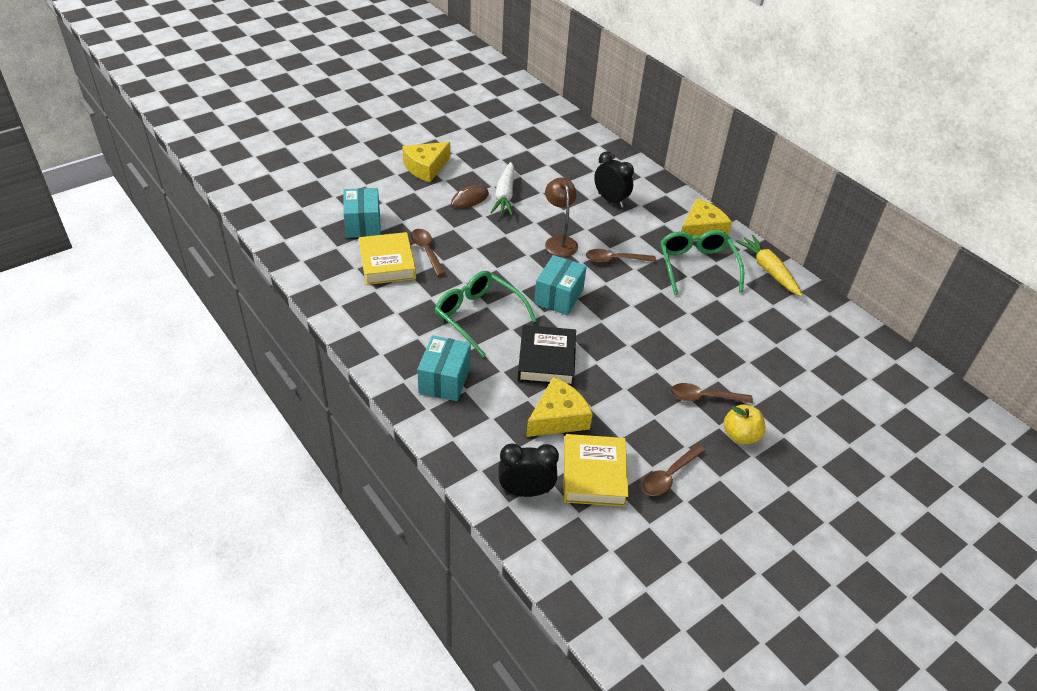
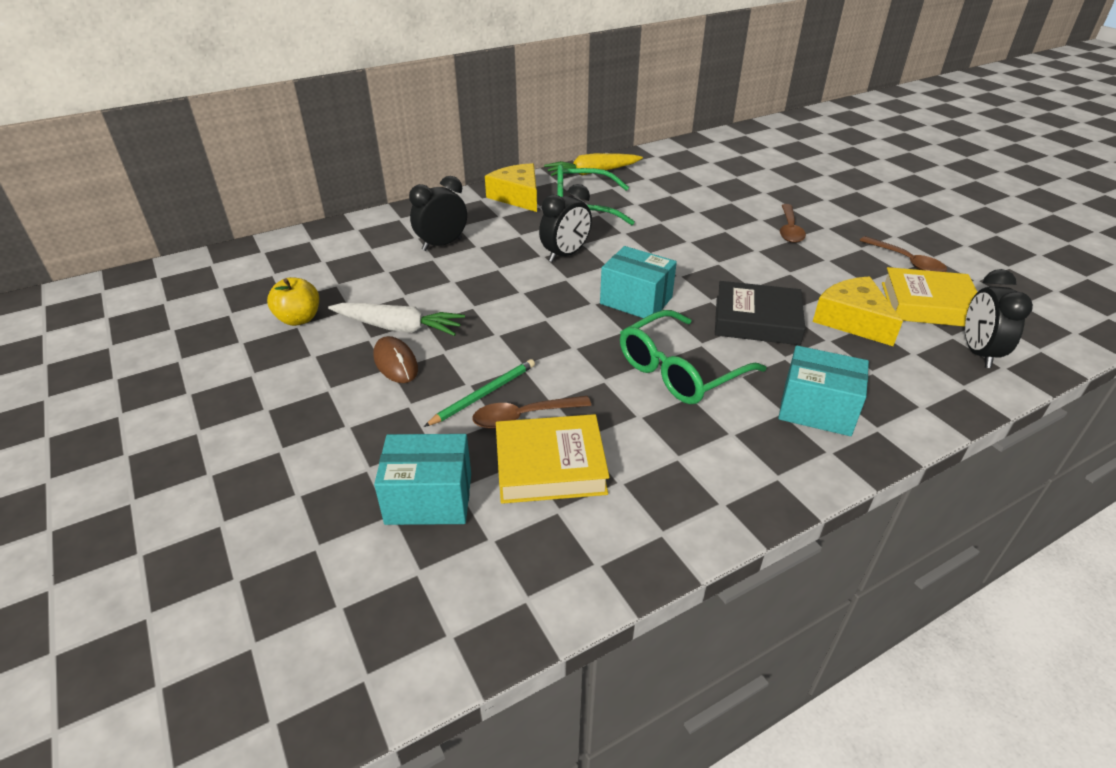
camera: 80 degrees left, 5 degrees down
(426, 167) = (280, 408): yellow cheese -> none
(445, 235) = (484, 394): none -> green pencil
(559, 241) = (521, 290): brown lamp -> none
(614, 260) = (565, 254): brown spoon -> black clock
(740, 436) = (835, 219): yellow apple -> yellow apple (299, 319)

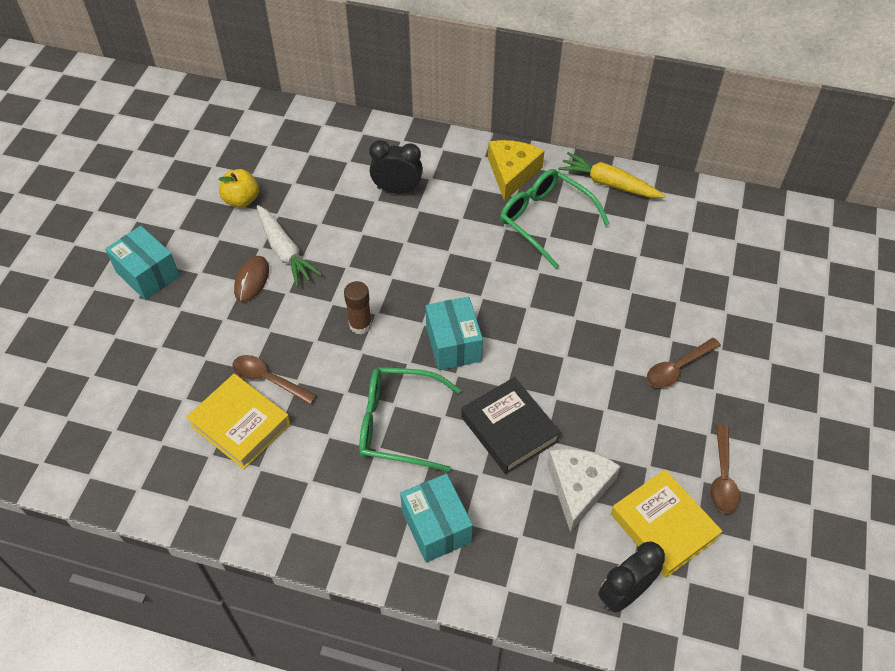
camera: 45 degrees right, 15 degrees up
(429, 498) = (163, 392): turquoise box -> turquoise box (147, 274)
(484, 394) = (268, 345): green pencil -> none
(545, 332) = (360, 325): none -> brown glue stick
(565, 254) = (465, 262): black clock -> none
(852, 320) = (578, 488): yellow cheese -> white cheese

